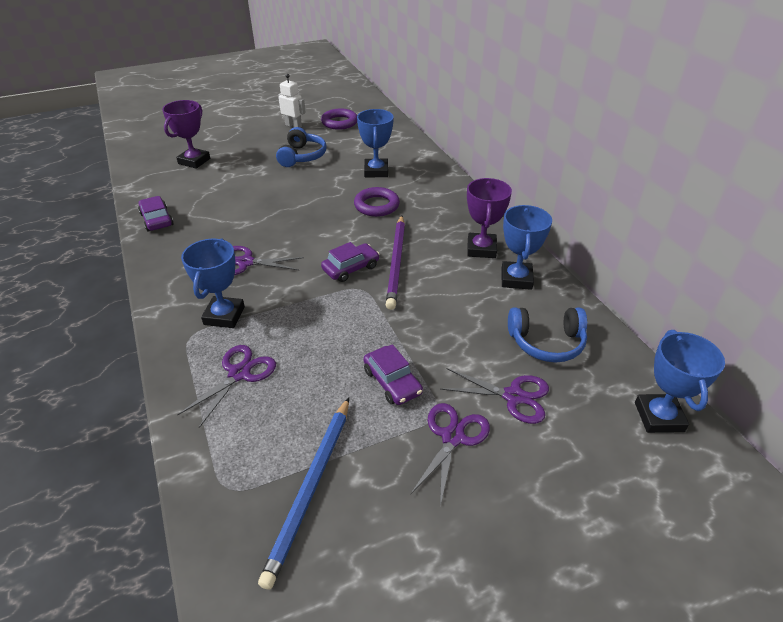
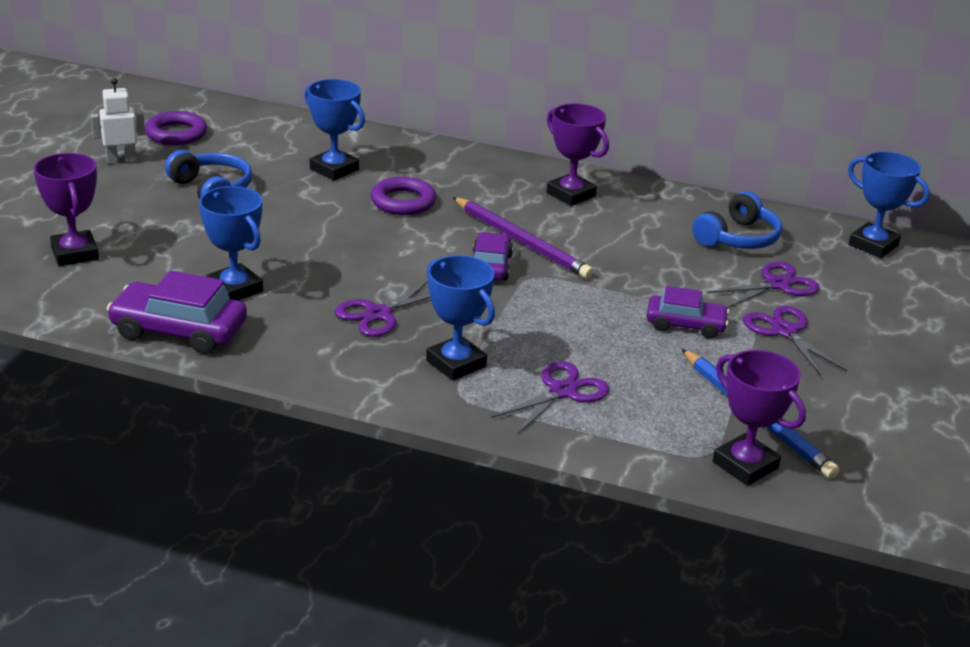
camera: 50 degrees left, 10 degrees down
(157, 219) = (179, 331): purple car -> purple car, size x1.55
(235, 519) = (745, 465): none -> purple trophy
(239, 373) = (562, 391): purple scissors -> purple scissors turned 60 degrees clockwise
(516, 279) = (640, 204): blue trophy -> blue trophy (235, 289)

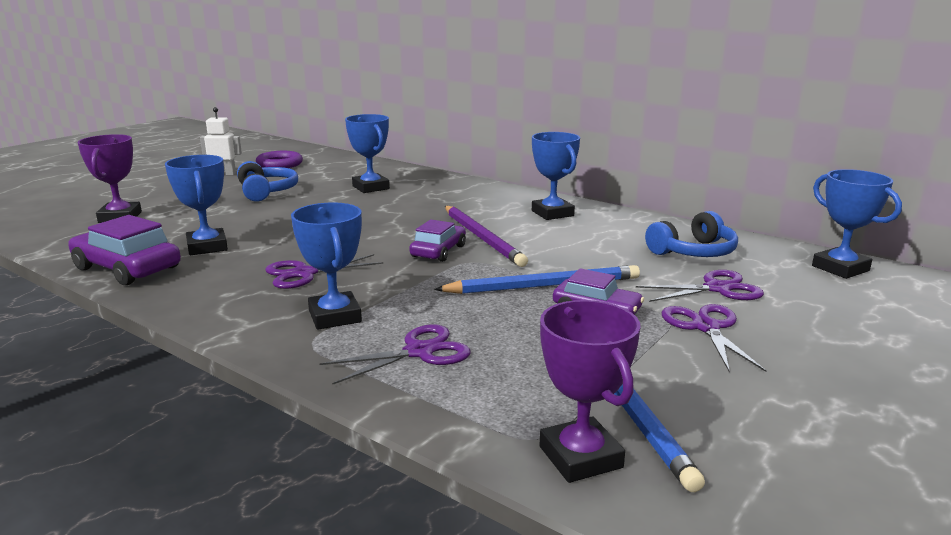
camera: 20 degrees right, 10 degrees down
(403, 202) = (405, 208): purple ring -> none
(571, 194) = (552, 213): purple trophy -> blue trophy
(621, 301) = (542, 286): none -> blue pencil

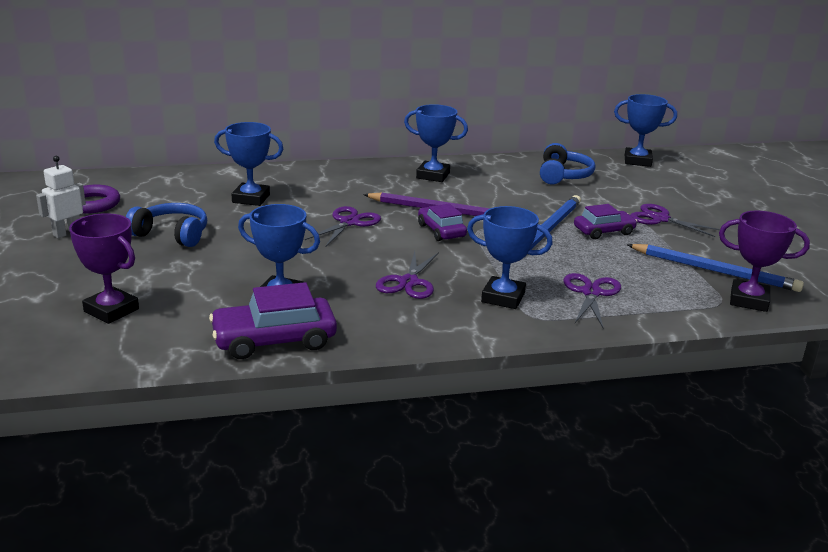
camera: 50 degrees left, 5 degrees up
(717, 289) = (620, 195): purple scissors -> purple scissors (349, 222)

